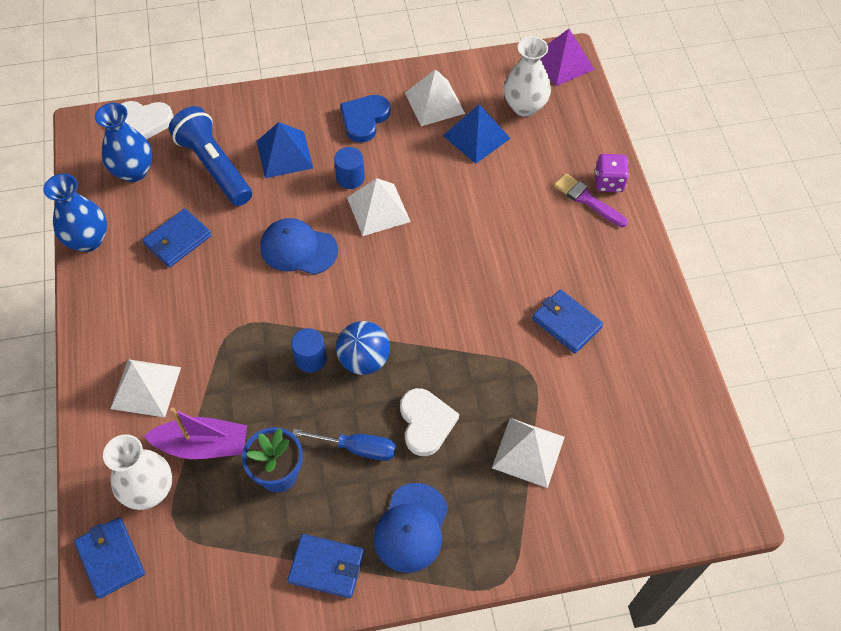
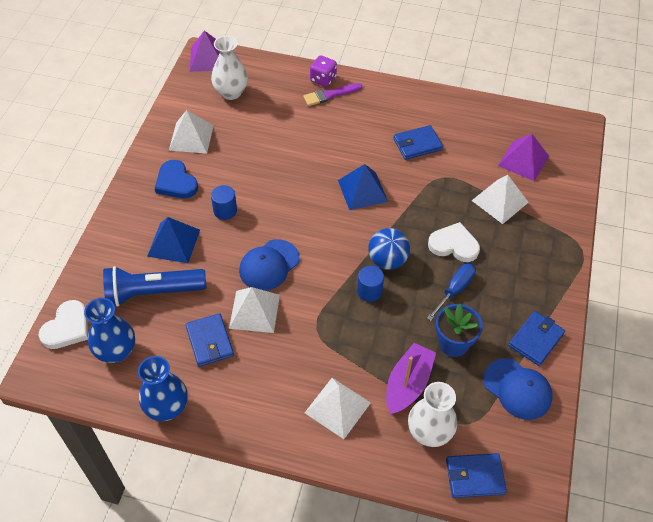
camera: 65 degrees left, 5 degrees down
(378, 209) = (264, 205): white pyramid -> white pyramid (254, 311)
(411, 528) = (526, 282): blue cap -> blue cap (517, 389)
(476, 137) = (238, 127): blue pyramid -> blue pyramid (362, 190)
(618, 458) = (523, 160): none -> purple pyramid

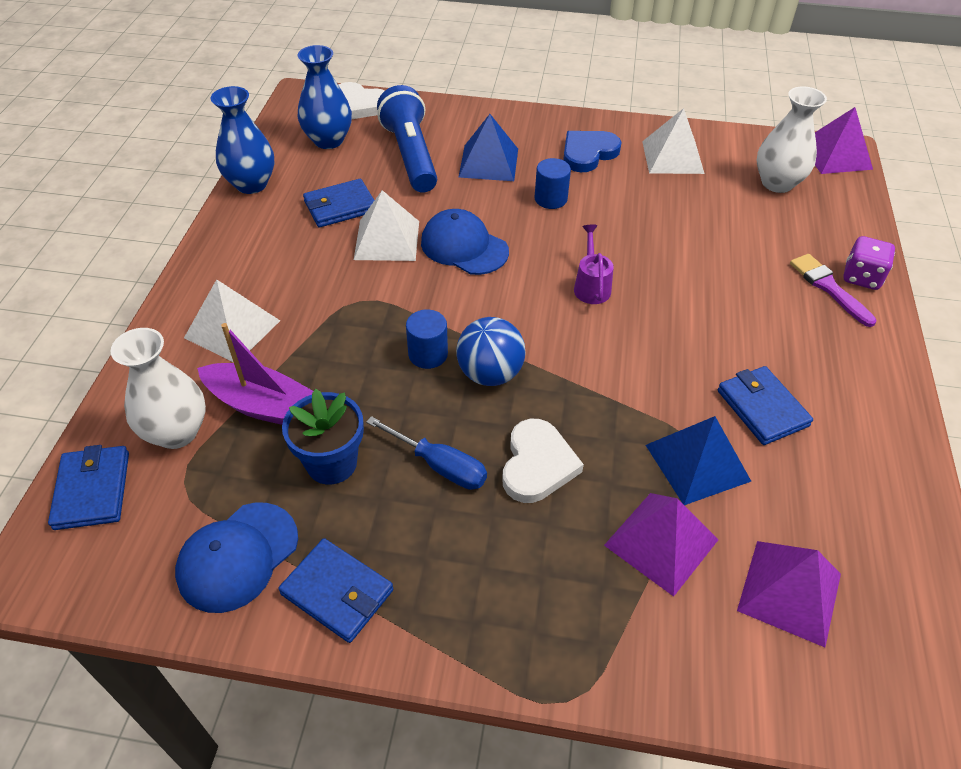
camera: 85 degrees right, 5 degrees down
(316, 201) = (591, 286): none -> purple watering can
(362, 190) = (628, 338): blue pyramid -> blue pyramid (697, 462)
(500, 201) = (661, 542): white pyramid -> purple pyramid

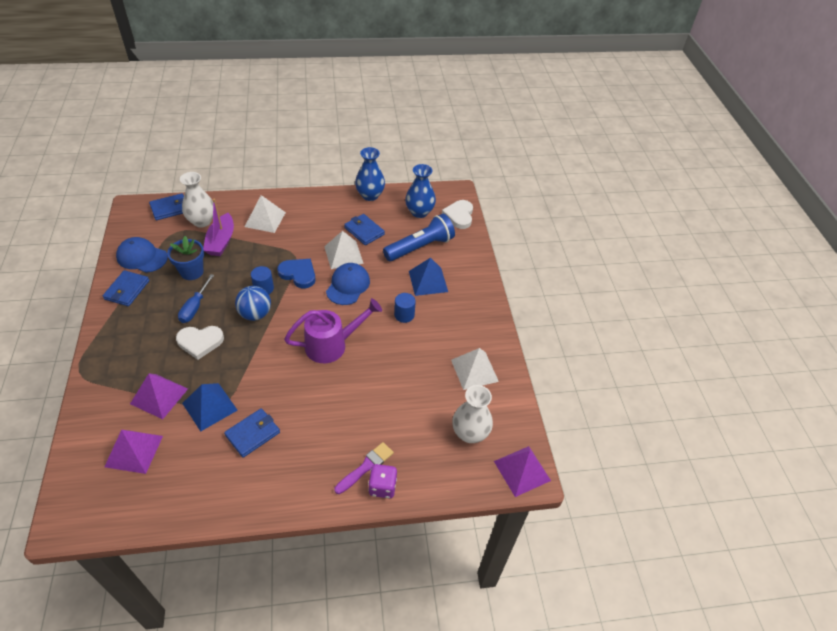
camera: 70 degrees right, 0 degrees up
(588, 153) = (458, 326): blue heart -> blue heart (298, 274)
(591, 286) = (332, 345): purple watering can -> purple watering can, size x1.86

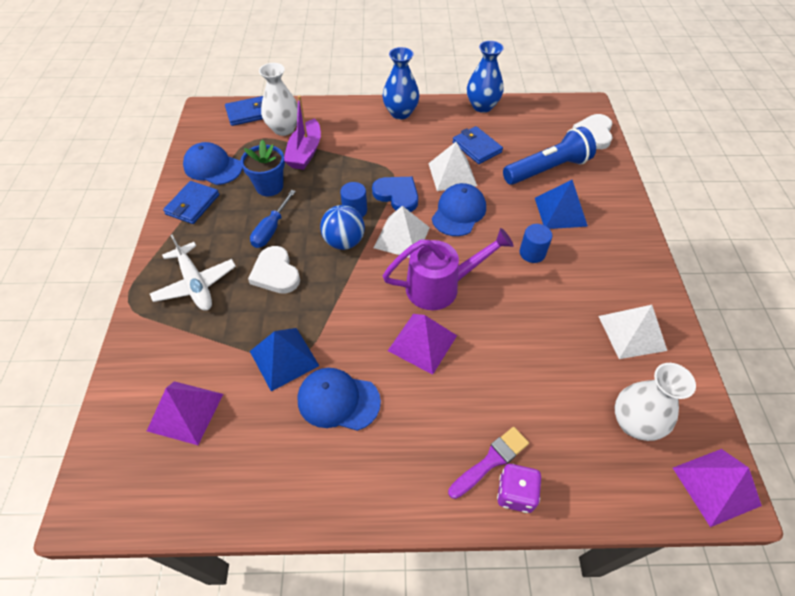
camera: 10 degrees right, 5 degrees up
(134, 354) = (195, 284): none -> white plane
(159, 396) = (222, 339): purple pyramid -> purple pyramid (422, 343)
(200, 342) = (275, 273): white heart -> white heart turned 60 degrees clockwise
(253, 434) = (338, 400): blue wallet -> blue cap
(265, 219) = (357, 129): white pyramid -> white pyramid (401, 237)
(419, 212) = (544, 127): blue vase -> blue vase (400, 113)

